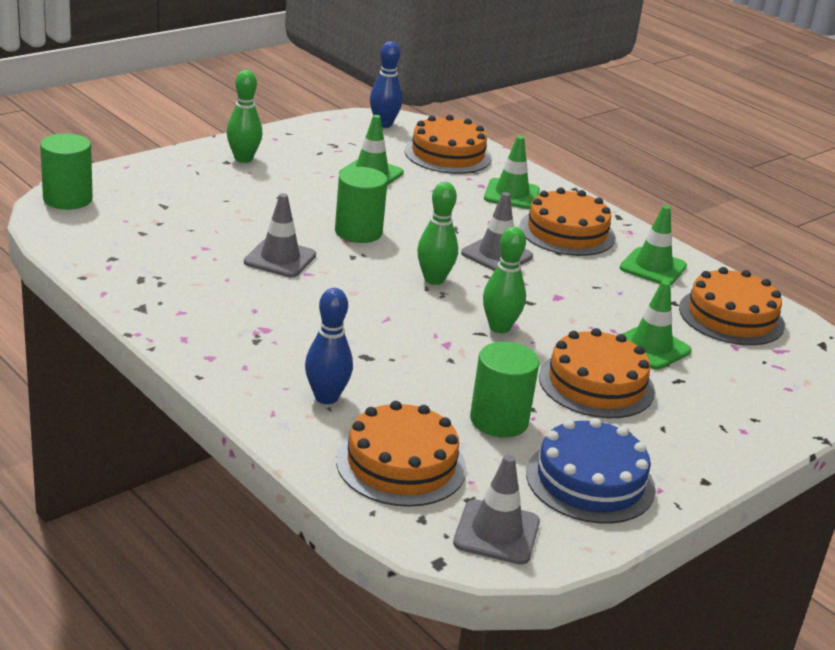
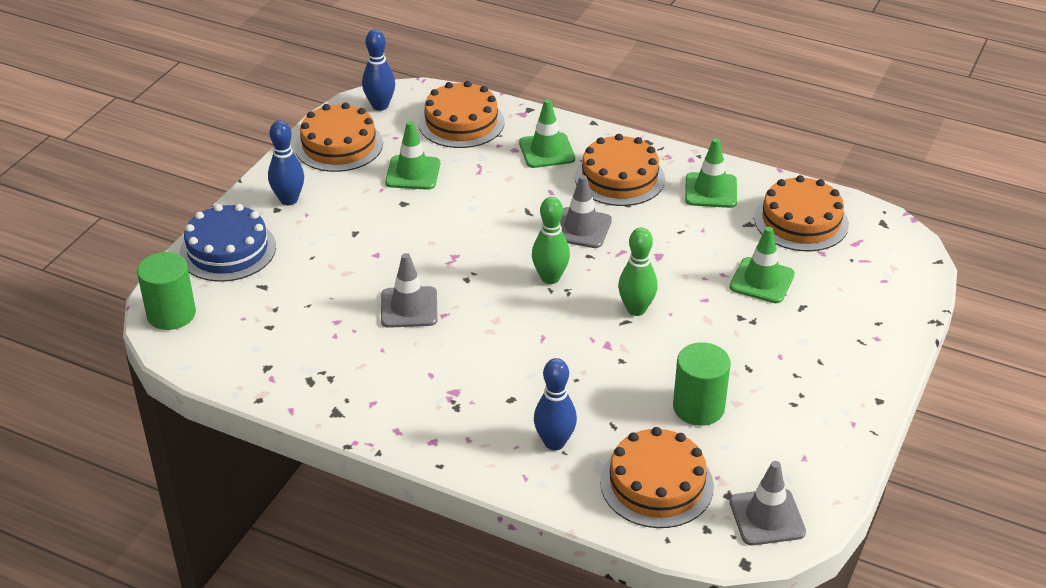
camera: 20 degrees left, 10 degrees up
(243, 159) = (289, 200): green bowling pin -> blue bowling pin
(358, 232) = (451, 248): green cylinder -> none
(590, 481) = (800, 437): blue cake -> blue cake (228, 250)
(596, 384) = (745, 337): orange cake -> orange cake (339, 145)

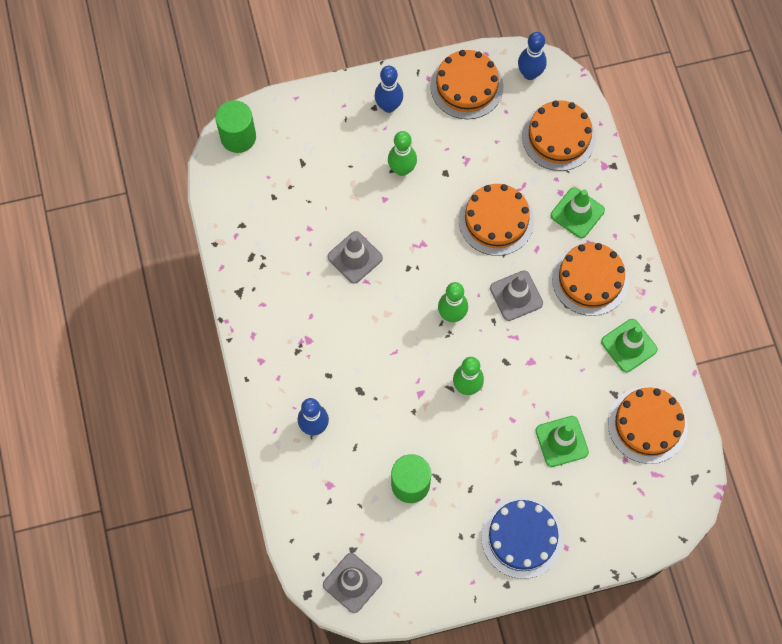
camera: 50 degrees right, 30 degrees up
(228, 250) = (315, 115): blue cake -> blue cake (522, 537)
(362, 227) = (402, 169): none -> green bowling pin
(413, 173) = (479, 153): green traffic cone -> none
(656, 484) = (328, 505): orange cake -> orange cake (496, 220)

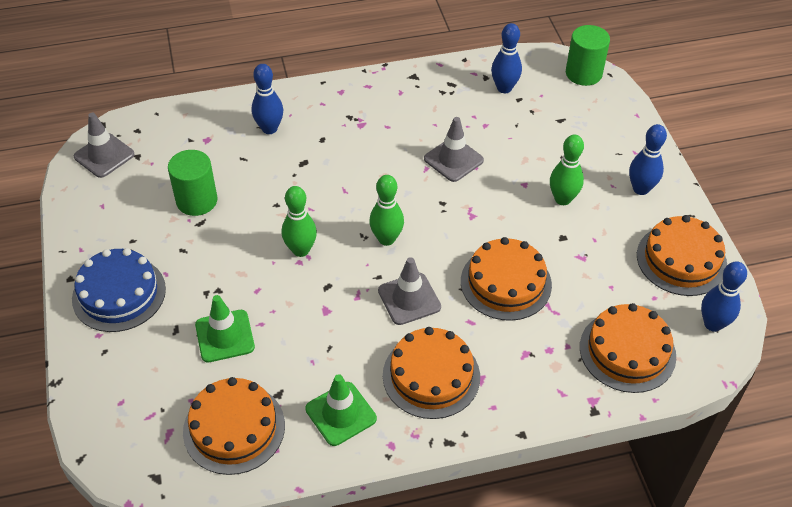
camera: 90 degrees right, 20 degrees down
(258, 209) = (504, 88): none -> blue bowling pin
(577, 213) = (522, 366): green traffic cone -> none

